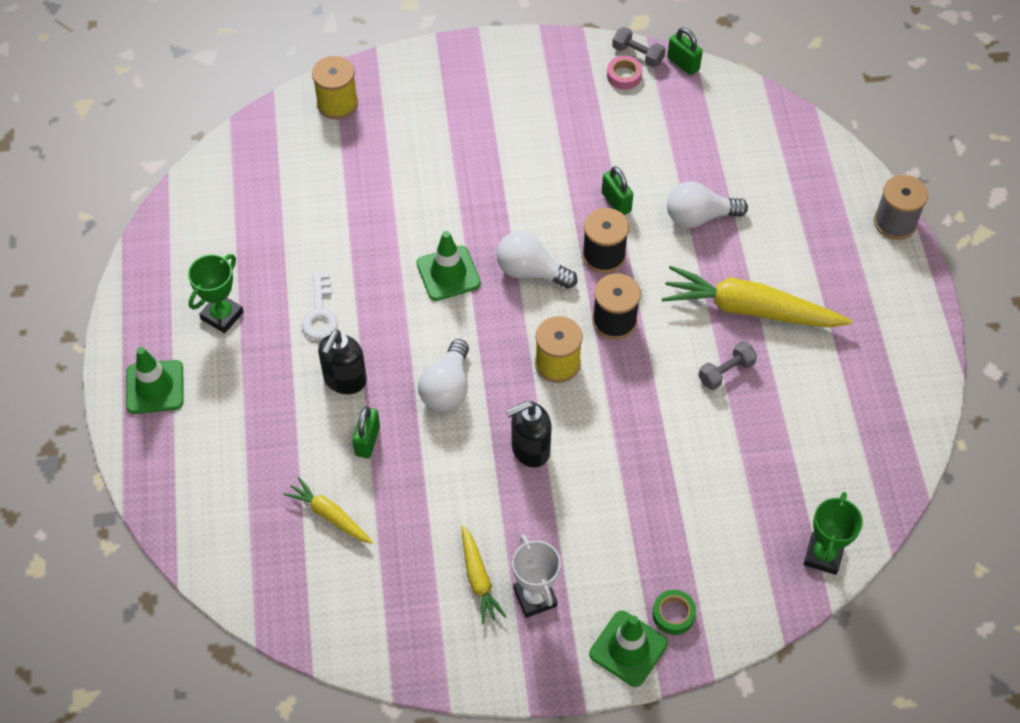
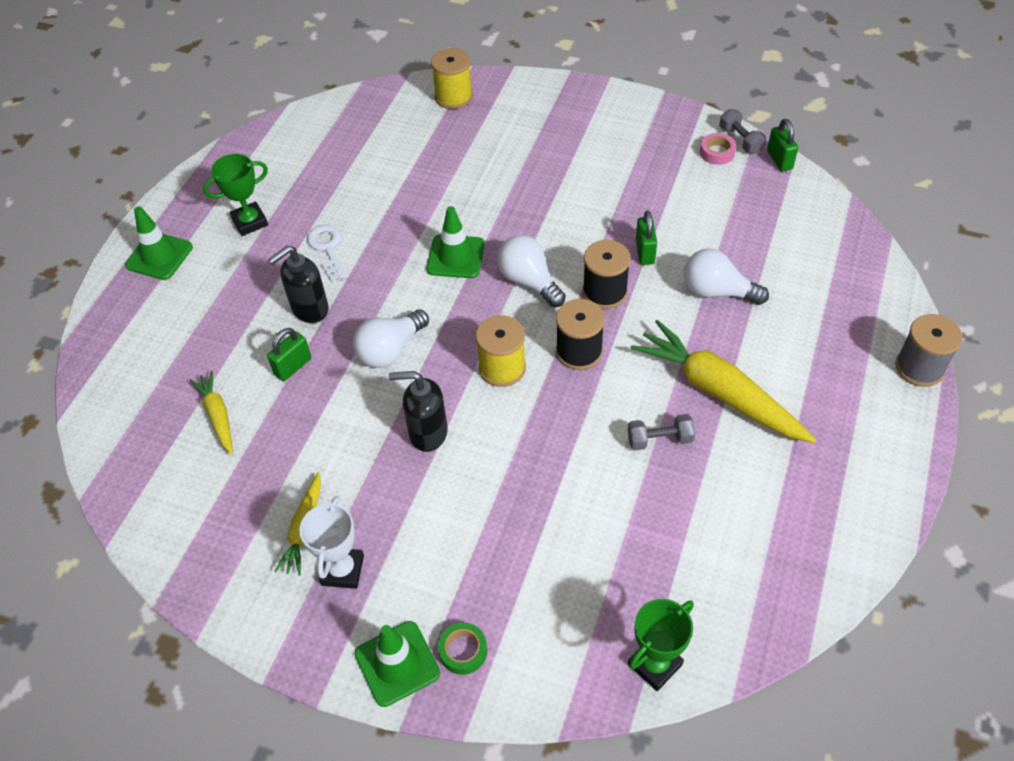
camera: 30 degrees right, 5 degrees down
(320, 313) = (328, 248): white key -> white key turned 135 degrees clockwise

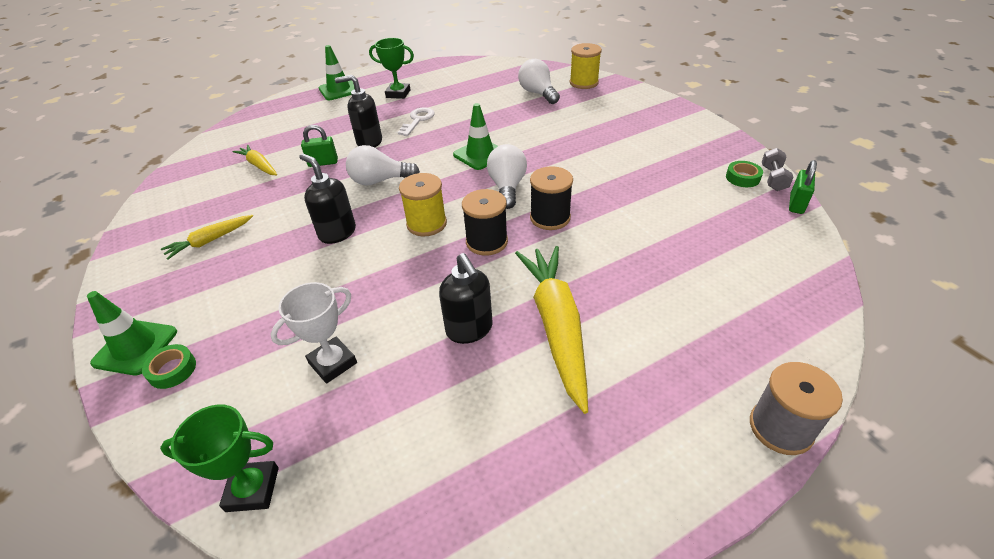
camera: 40 degrees right, 10 degrees down
(218, 416) = (259, 165): yellow carrot -> yellow carrot turned 60 degrees counterclockwise
(342, 570) = (193, 275): white trophy -> white trophy (333, 363)
(645, 252) = (610, 209): green padlock -> none
(659, 440) = (469, 329): grey dumbbell -> black soap dispenser
(717, 152) = (742, 178): pink tape -> green tape
(717, 291) = (638, 260): white light bulb -> white light bulb (538, 93)

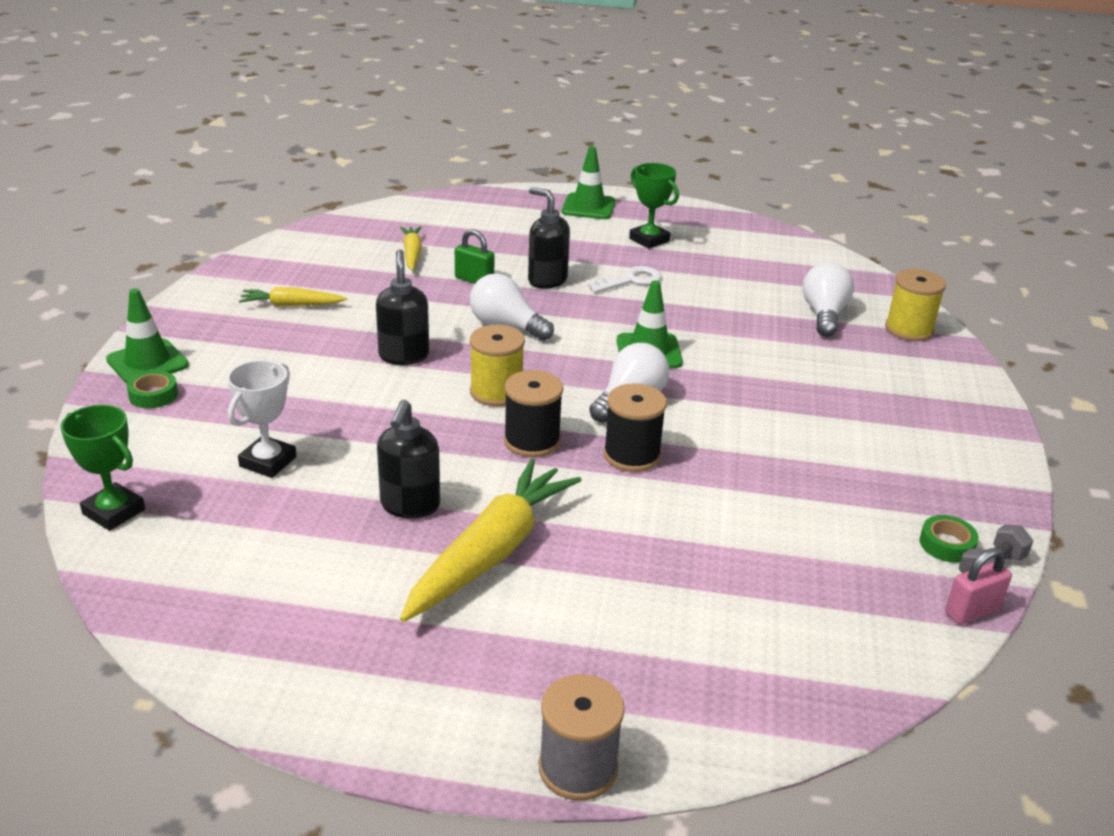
camera: 35 degrees right, 10 degrees down
(333, 363) = (268, 462): white trophy -> white trophy turned 60 degrees counterclockwise
(796, 204) = (972, 611): green padlock -> pink padlock

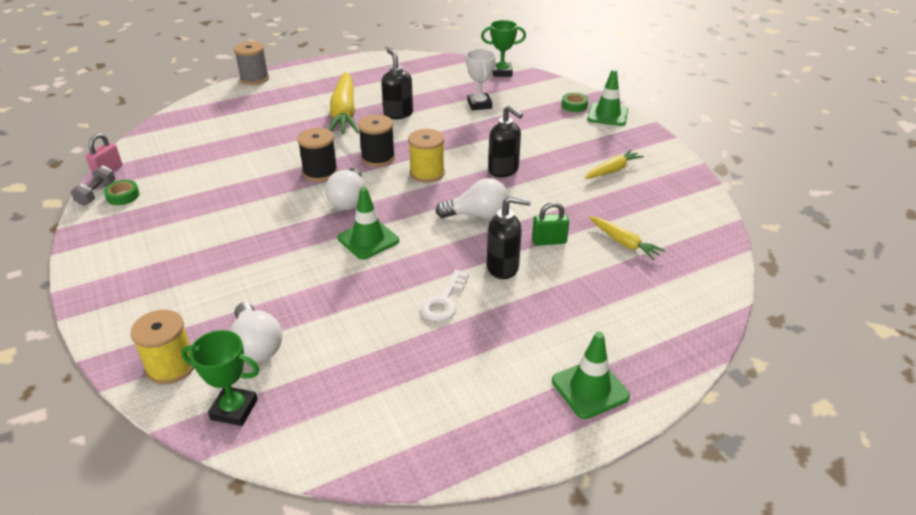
camera: 145 degrees right, 5 degrees up
(649, 240) = (482, 367): green trophy -> green trophy (234, 409)

